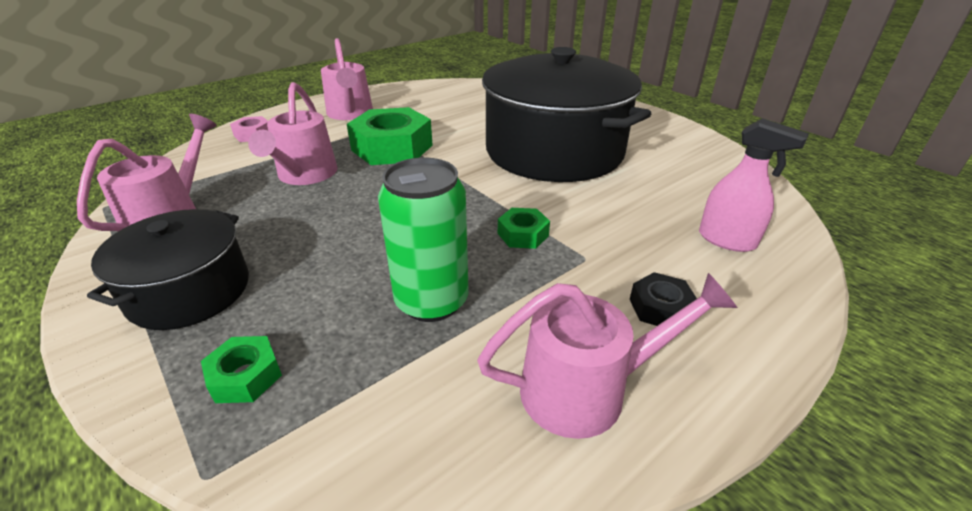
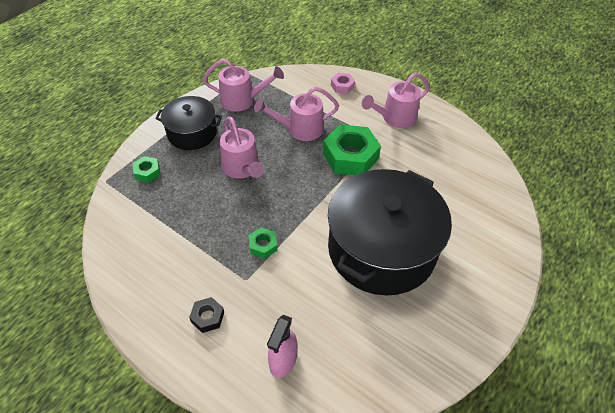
camera: 75 degrees right, 15 degrees up
(431, 301) = (198, 217): green can -> none
(588, 389) = (149, 286): pink watering can -> pink watering can (242, 168)

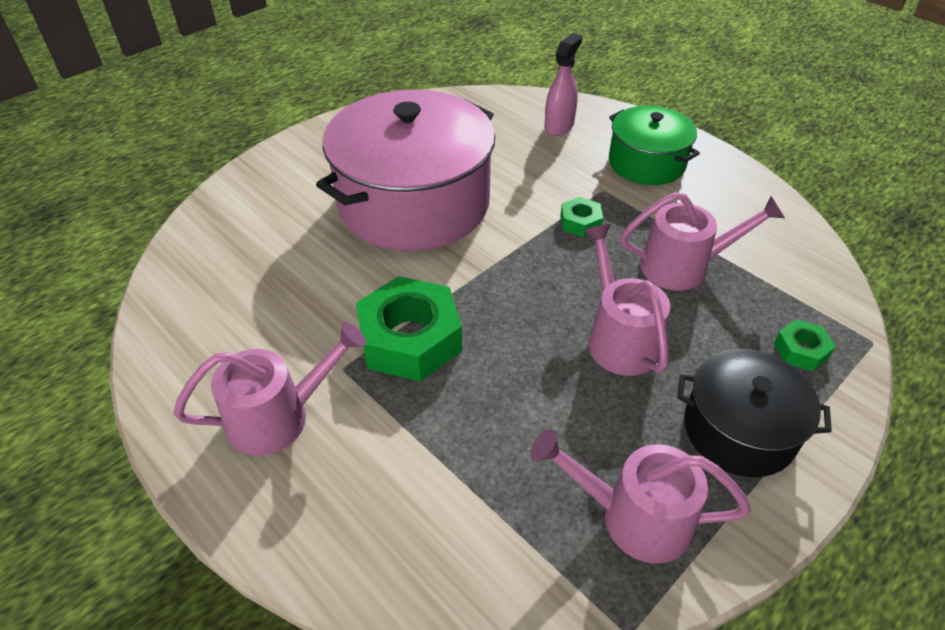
camera: 170 degrees left, 5 degrees down
(207, 317) = (646, 163): black nut -> green pot
(299, 129) = (499, 412): pink watering can -> pink watering can (684, 266)
(342, 86) = (363, 535): pink nut -> none
(381, 249) = (414, 203): black pot -> pink pot

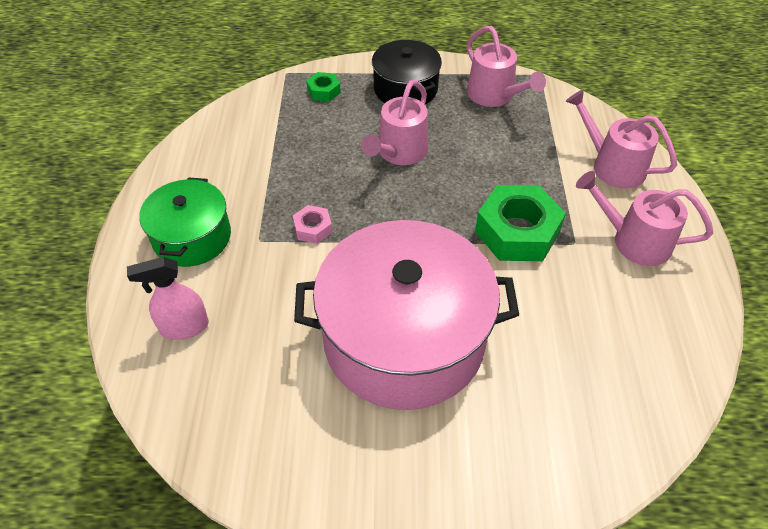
camera: 135 degrees left, 5 degrees up
(580, 222) = (313, 228): green nut -> pink nut
(684, 266) = (303, 159): pink watering can -> pink watering can (611, 165)

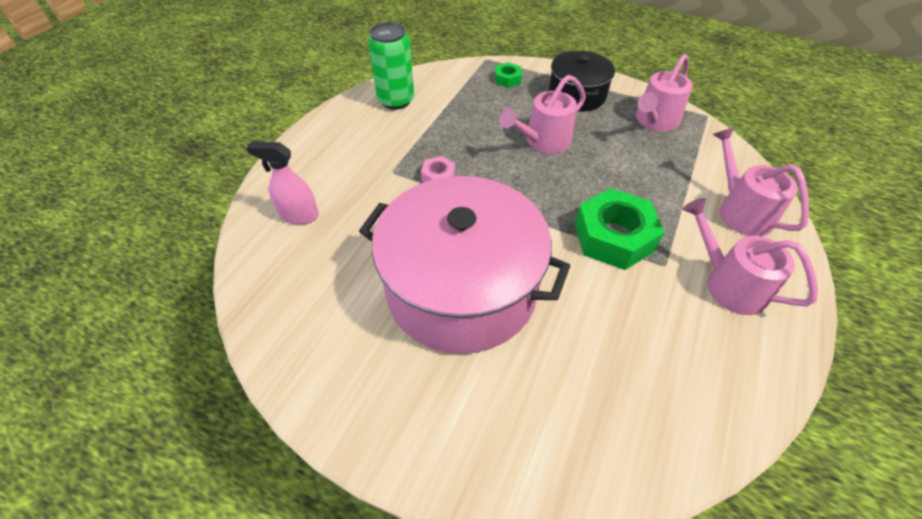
camera: 25 degrees right, 0 degrees up
(192, 237) = (345, 153): green pot -> none
(213, 154) = (396, 100): none -> green can
(495, 96) = (654, 121): pink watering can -> pink watering can turned 45 degrees clockwise

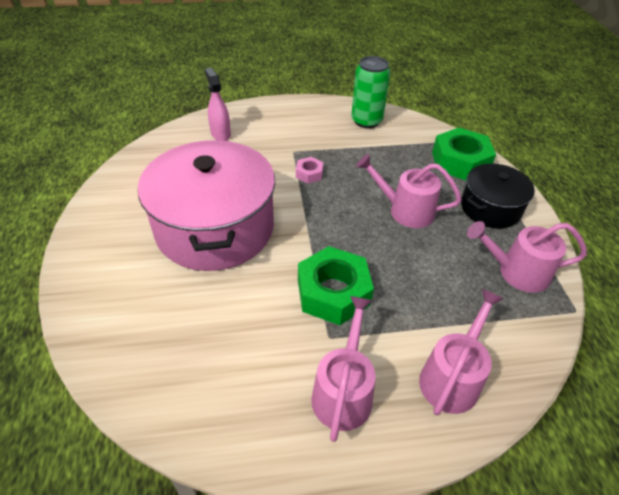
camera: 55 degrees right, 5 degrees down
(507, 79) = (460, 161): green nut -> green nut, size x2.08

